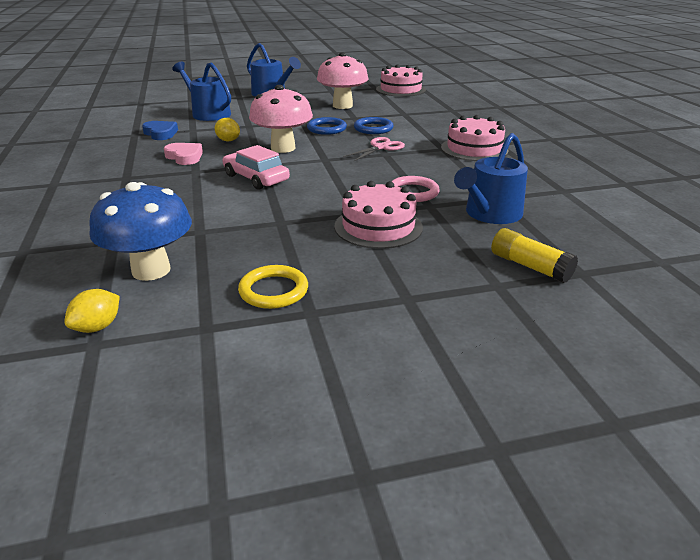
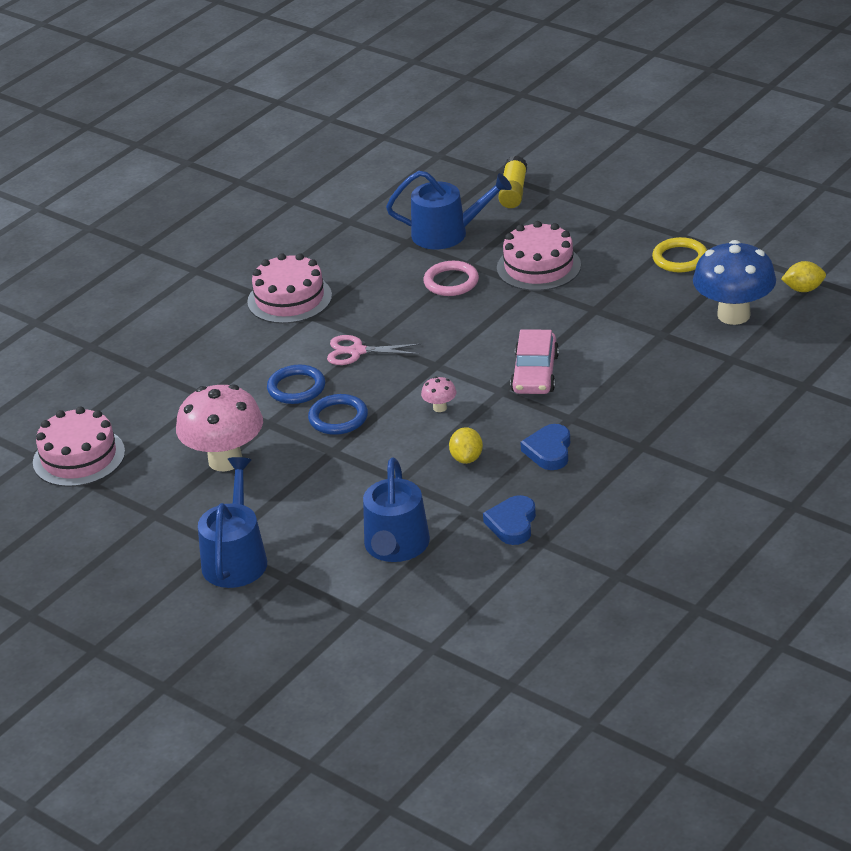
camera: 125 degrees left, 5 degrees up
(184, 157) = (549, 451): pink heart -> blue heart
(283, 148) = (440, 408): pink mushroom -> pink mushroom, size x0.41

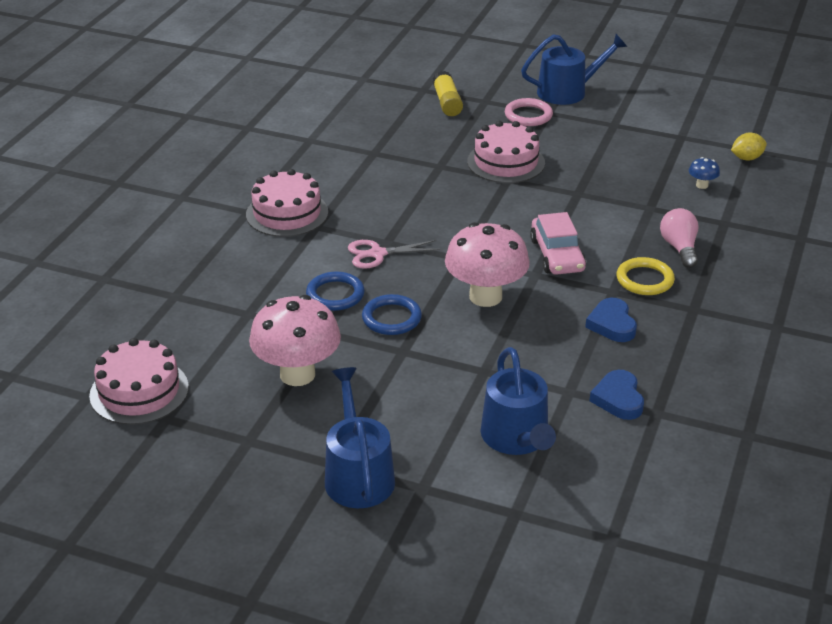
camera: 20 degrees left, 0 degrees up
(440, 408) = (485, 296): pink mushroom -> pink mushroom, size x2.41
(447, 233) = (406, 142): blue watering can -> blue watering can (567, 92)
(451, 282) = (433, 183): pink ring -> pink ring (528, 115)
(466, 458) = (538, 341): yellow lemon -> none
(666, 381) = (679, 248): none -> pink light bulb
(680, 258) = (626, 143): yellow ring -> yellow ring (644, 280)
(733, 315) = (702, 185): blue mushroom -> blue mushroom, size x0.41

